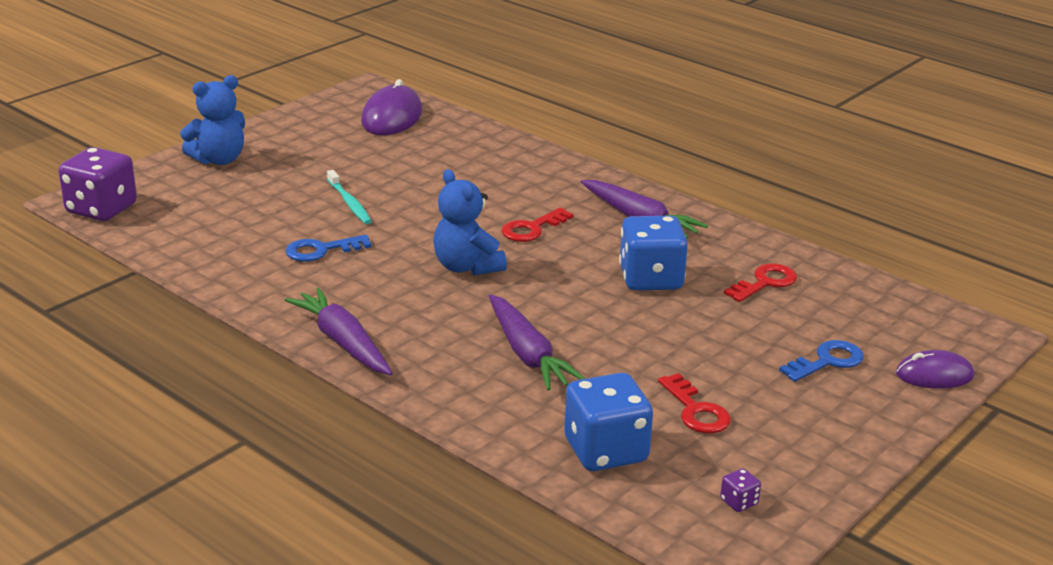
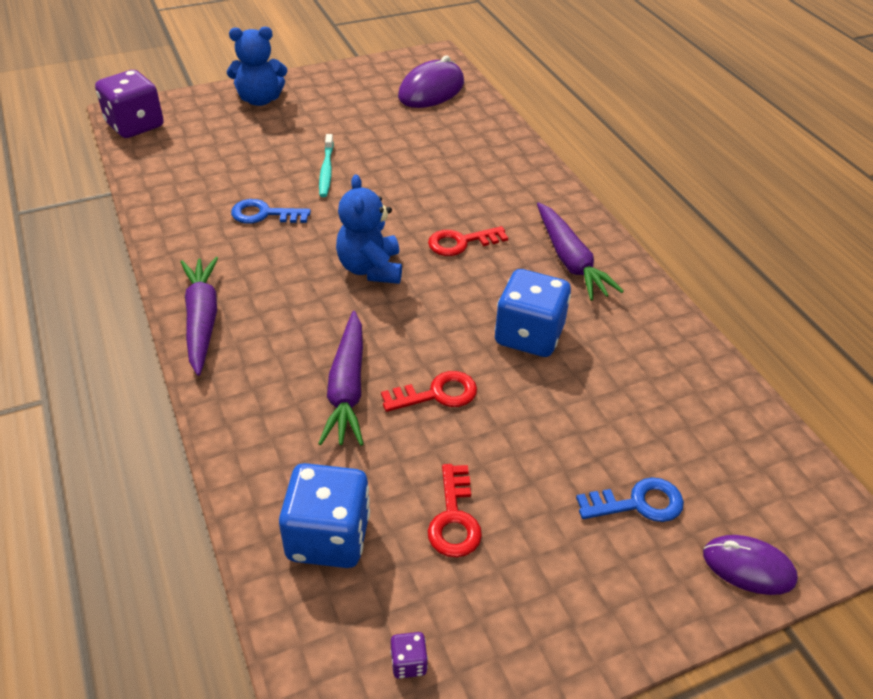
camera: 25 degrees right, 15 degrees up
(765, 283) = (642, 376): red key -> red key (437, 394)

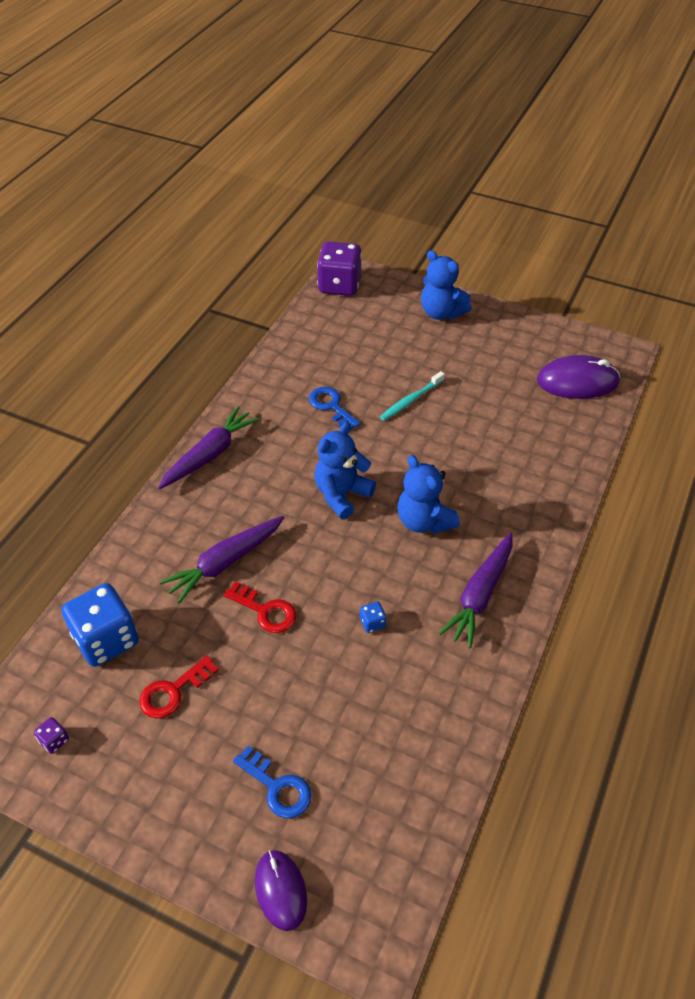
camera: 50 degrees right, 5 degrees up
(461, 242) = (424, 521): red key -> blue teddy bear
(529, 335) = (372, 623): blue dice -> blue dice, size x0.40

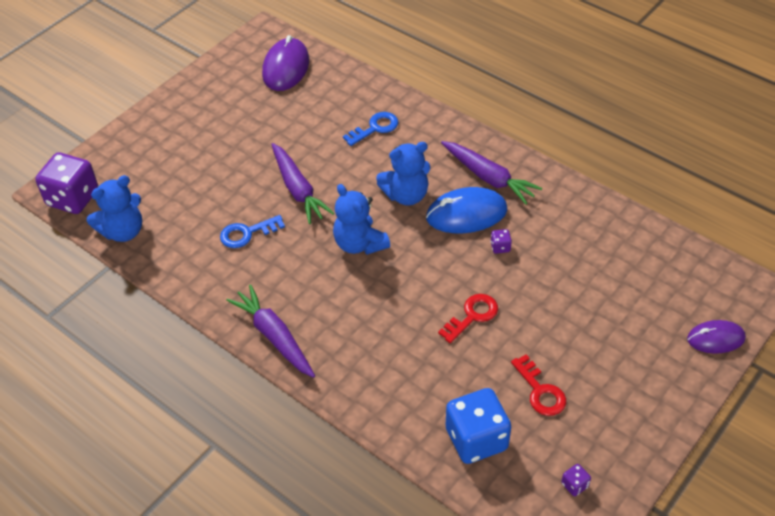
camera: 75 degrees left, 0 degrees up
(225, 563) = (412, 339): purple carrot -> purple carrot (298, 189)
(277, 787) = (636, 330): blue key -> blue key (375, 128)
(372, 623) = (500, 247): blue dice -> purple dice
(410, 400) = (263, 176): turquoise toothbrush -> none
(414, 582) = (466, 214): none -> blue mouse
(441, 312) = (156, 131): blue teddy bear -> blue teddy bear (123, 231)

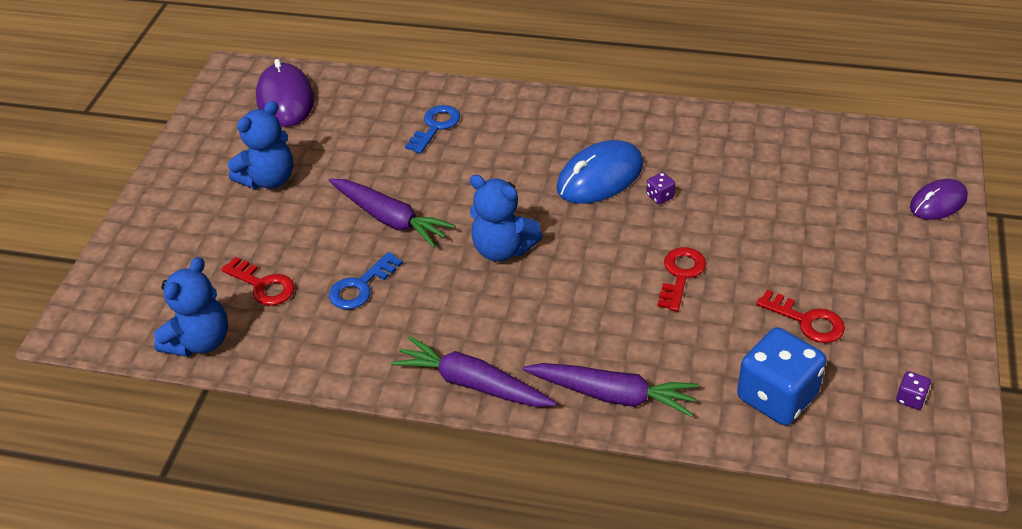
camera: 25 degrees left, 5 degrees down
(73, 198) = (105, 328): purple dice -> none
(185, 207) = (263, 285): none -> red key
(406, 195) = (520, 181): blue teddy bear -> blue teddy bear (269, 179)
(488, 177) = (597, 133): purple carrot -> purple carrot (613, 395)

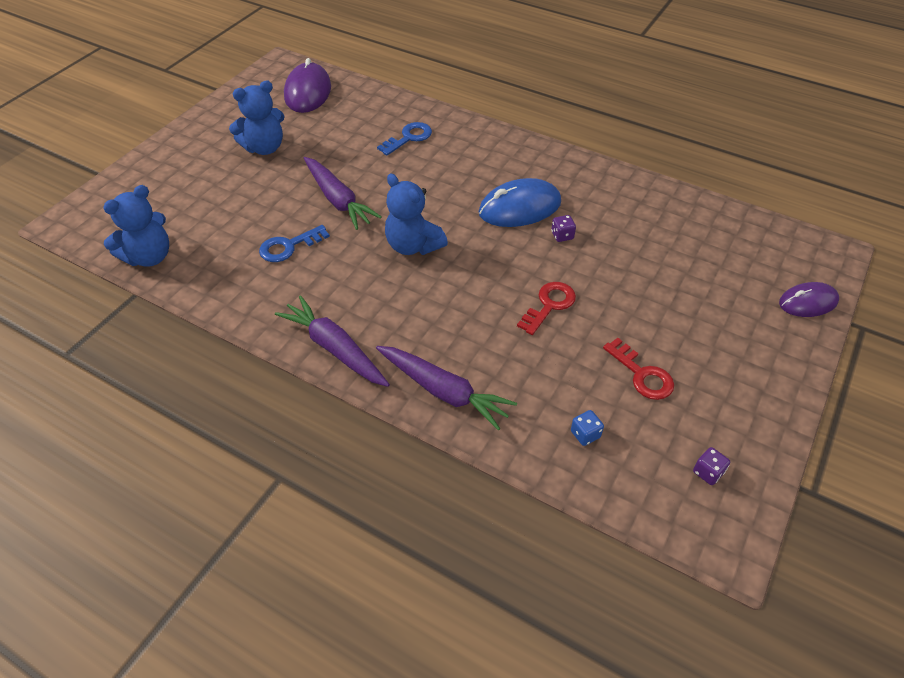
camera: 15 degrees right, 5 degrees up
(263, 285) = (217, 226): red key -> none
(777, 396) = (585, 434): blue dice -> blue dice, size x0.40

